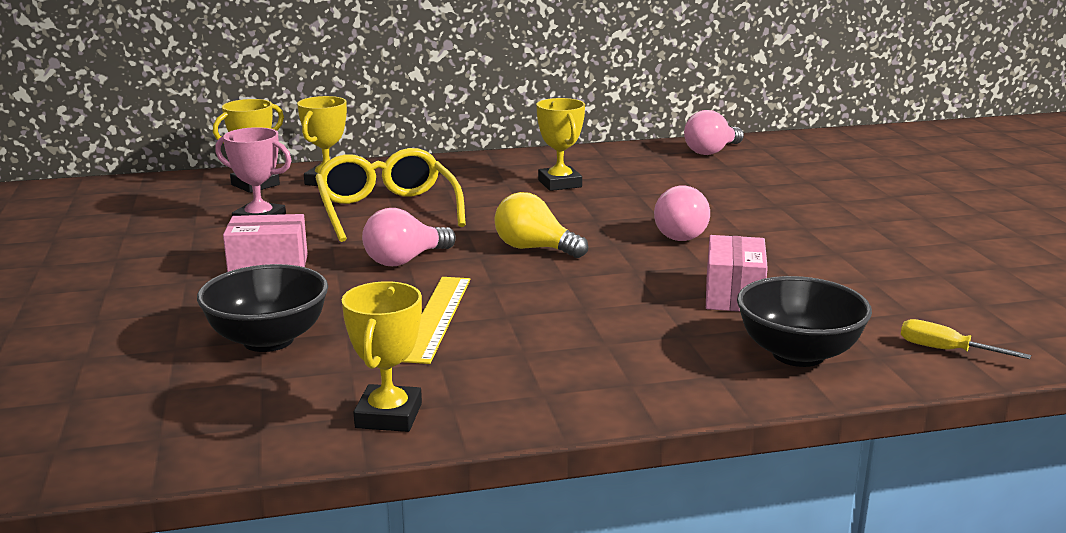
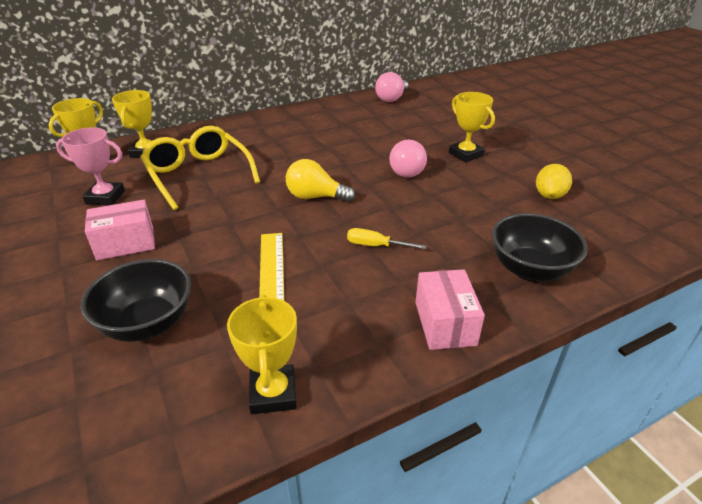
camera: 15 degrees left, 15 degrees up
(405, 260) = (228, 221): pink light bulb -> none
(560, 184) = (308, 136): yellow trophy -> yellow trophy (465, 154)
(734, 295) = (463, 221): pink box -> pink box (445, 323)
(888, 283) = (549, 195): none -> yellow lemon
(946, 350) = (614, 250): yellow screwdriver -> yellow screwdriver (376, 246)

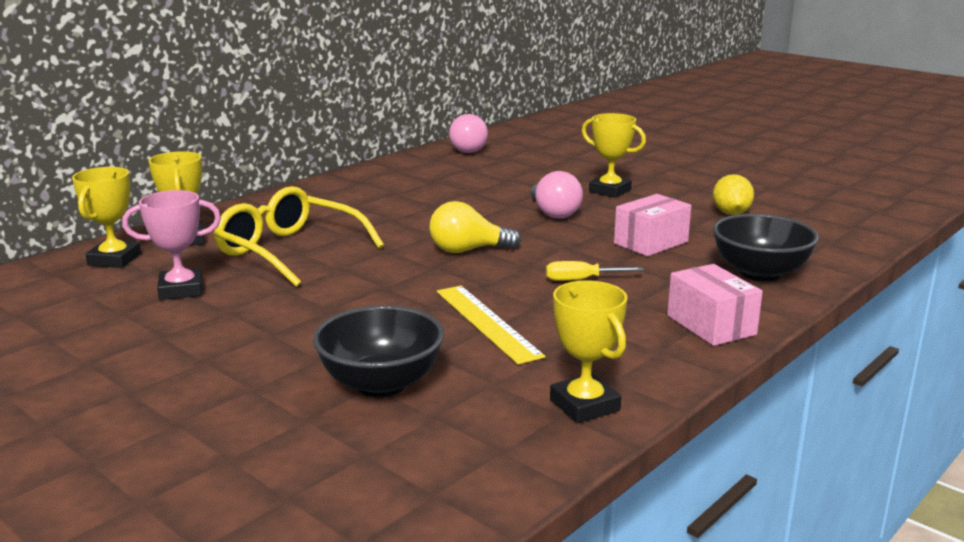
camera: 20 degrees left, 15 degrees down
(126, 243) = (266, 325): pink box -> pink box (651, 242)

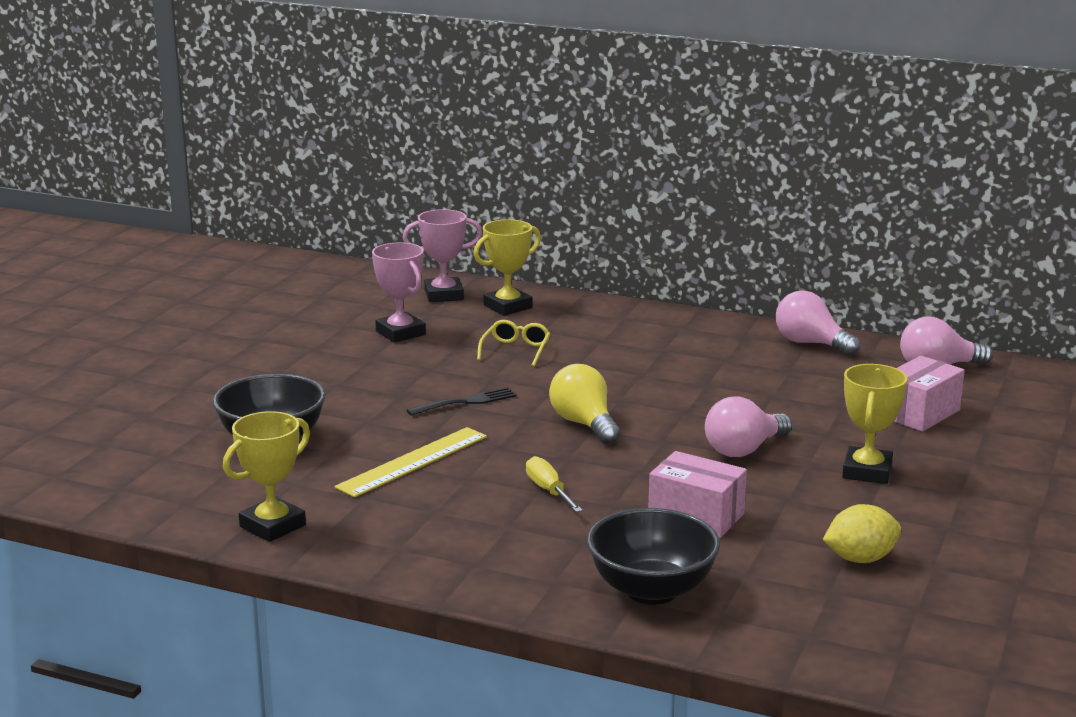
camera: 70 degrees right, 0 degrees up
(114, 259) = (444, 295): yellow trophy -> pink trophy
(289, 251) = (515, 350): yellow glasses -> yellow glasses, size x0.48
(379, 284) = (466, 402): none -> black fork
(396, 168) = (811, 344): none -> pink light bulb
(711, 325) = (477, 570): pink box -> pink box (919, 413)

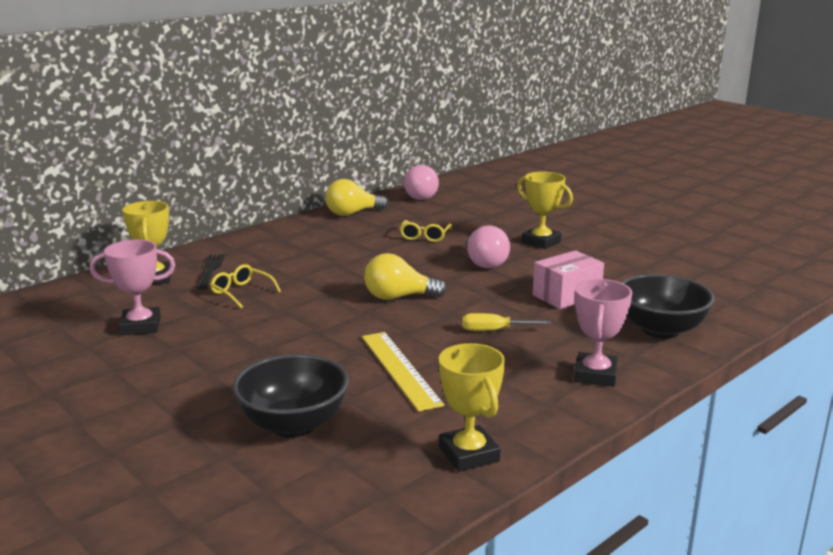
camera: 65 degrees left, 0 degrees up
(444, 295) = (90, 295): pink trophy -> pink trophy (595, 375)
(466, 402) = (313, 328): black fork -> black fork (211, 270)
(788, 399) = (424, 236): none -> yellow glasses
(811, 344) = (352, 213): pink light bulb -> yellow light bulb
(860, 559) = (648, 268): yellow lemon -> none
(919, 413) = (478, 214): pink box -> none

